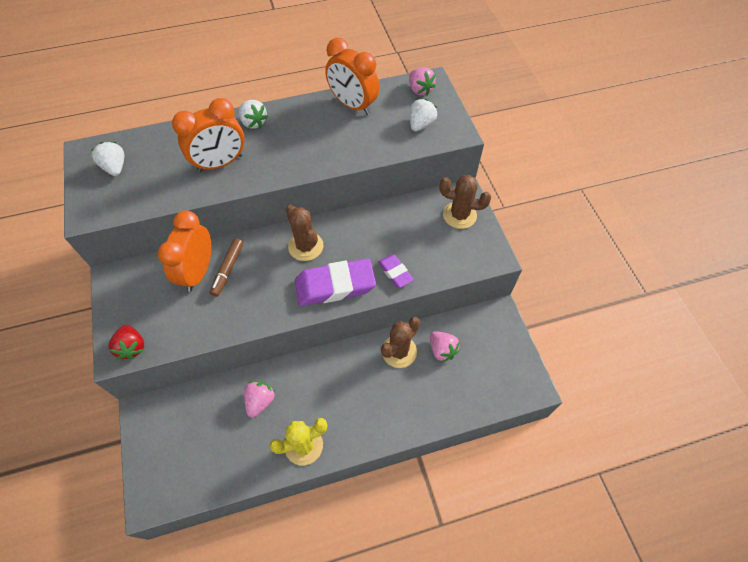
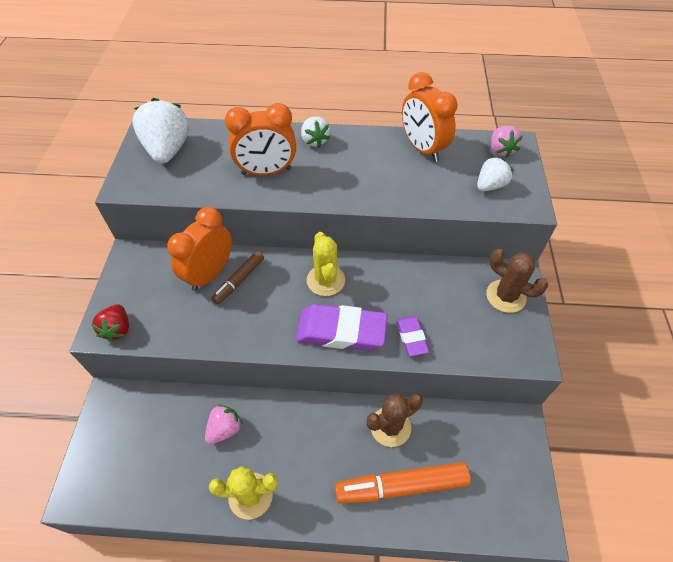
camera: 20 degrees right, 5 degrees down
(115, 167) = (168, 150): white strawberry -> white strawberry, size x1.76
(306, 246) = (326, 280): brown cactus -> yellow cactus
(423, 394) = (401, 486): none -> orange marker
(442, 350) = (439, 442): pink strawberry -> none

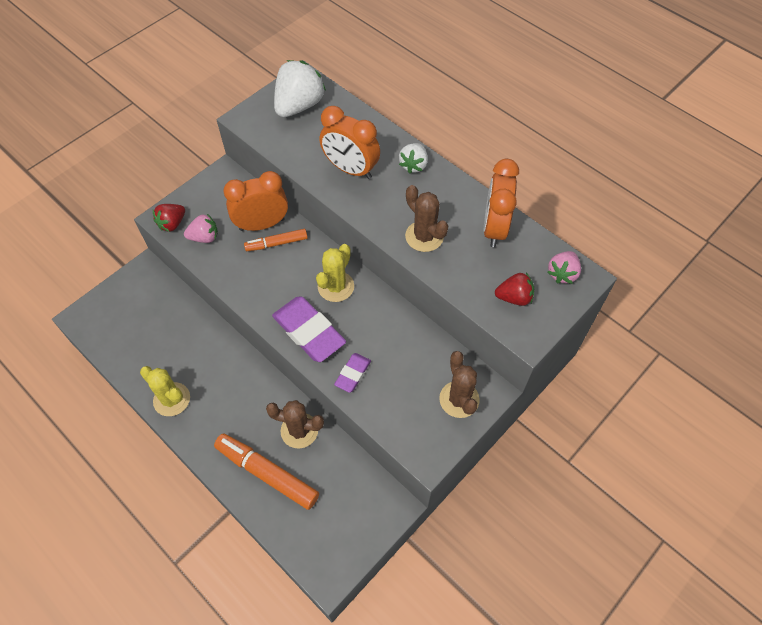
camera: 40 degrees right, 5 degrees up
(225, 429) = (194, 345): pink strawberry -> pink strawberry (204, 237)
(239, 280) = (276, 243): brown marker -> orange marker
(379, 185) = (424, 236): none -> brown cactus
(490, 185) = (514, 297): white strawberry -> red strawberry

